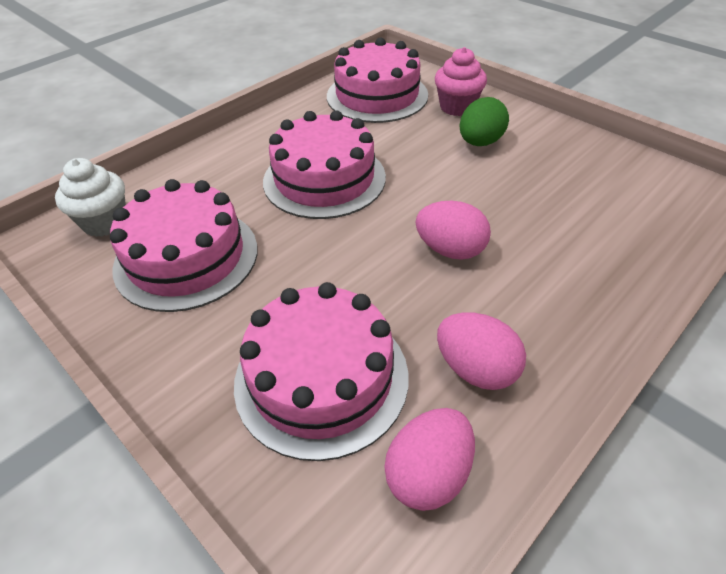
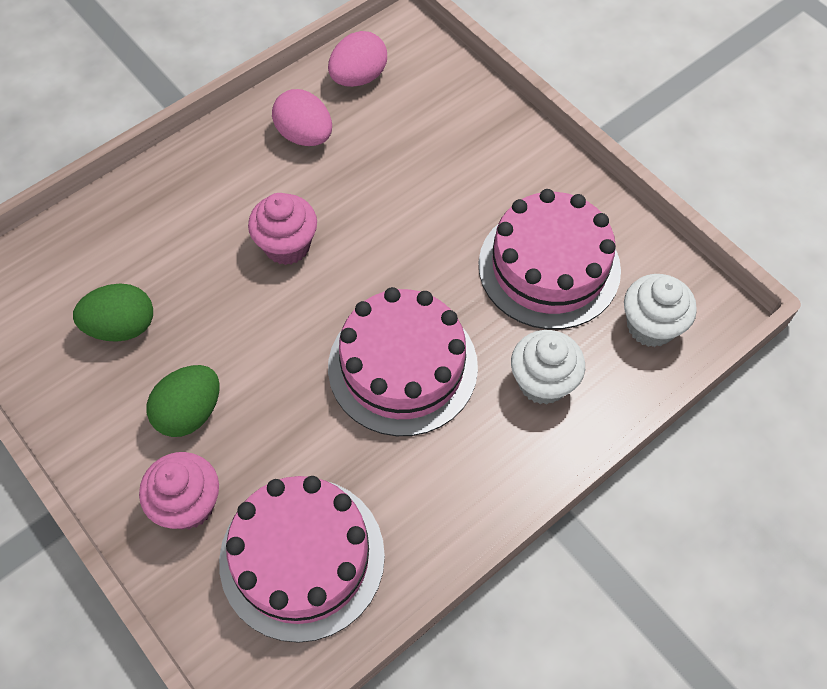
camera: 175 degrees left, 15 degrees up
(211, 180) = (542, 382): none -> white cupcake
(321, 378) = (422, 141): pink cake -> none
(450, 250) = (287, 246): pink egg -> pink cupcake
(565, 181) = (122, 327): none -> green egg

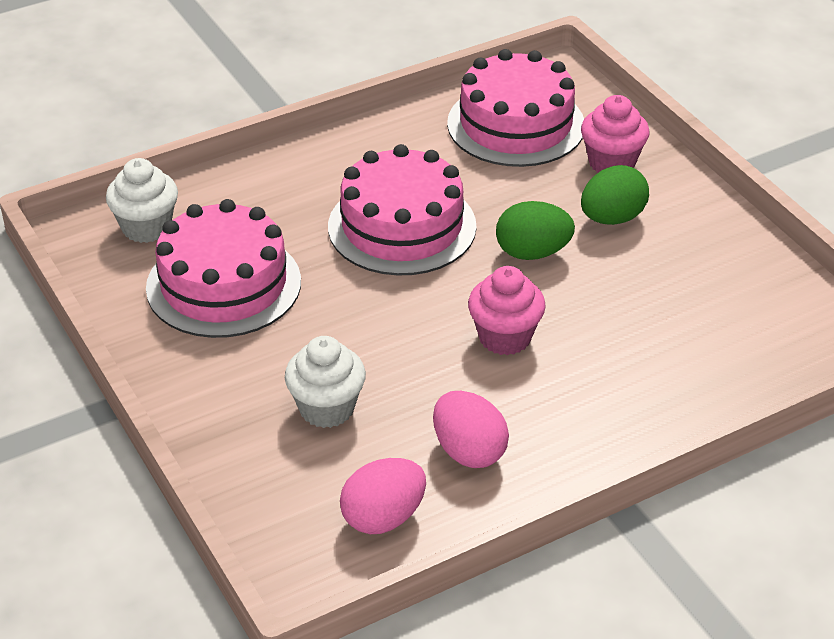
camera: 170 degrees left, 20 degrees down
(122, 327) = (685, 288): green egg -> green egg (532, 253)
(542, 382) = (272, 201): white cupcake -> white cupcake (326, 408)

